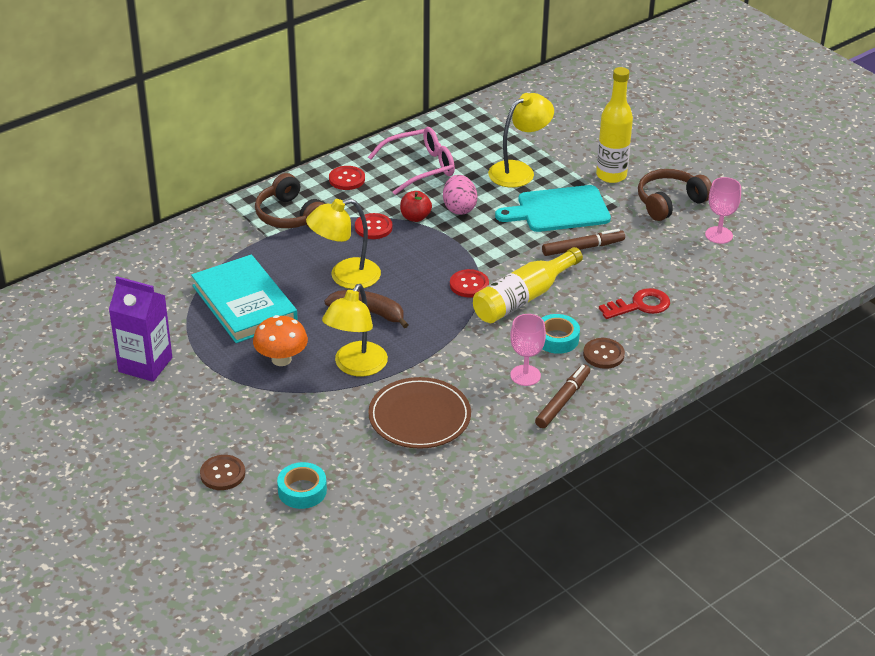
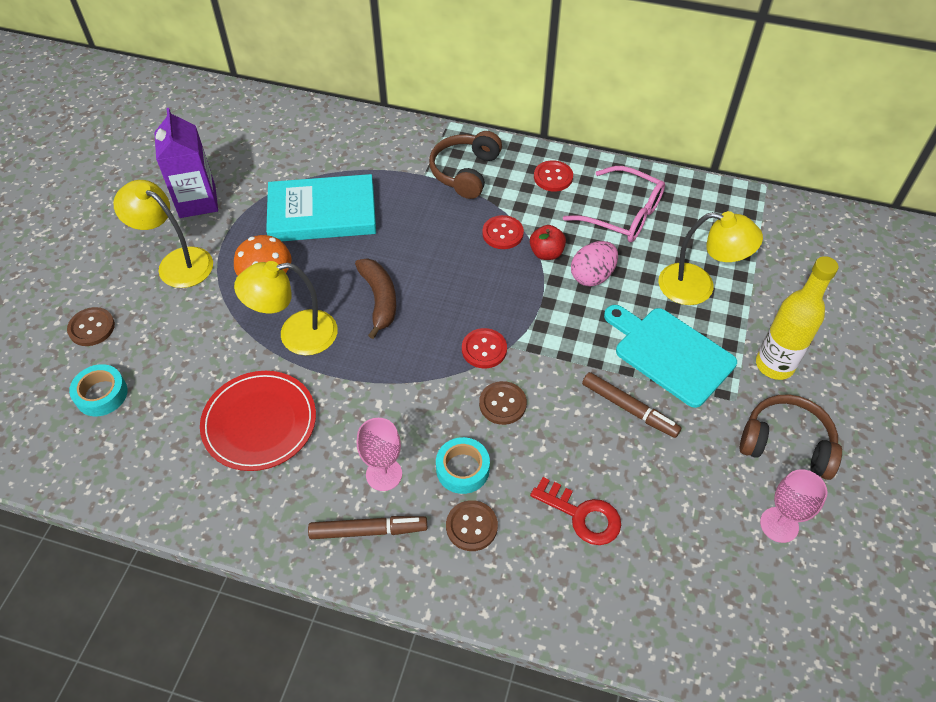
camera: 55 degrees right, 15 degrees up
(244, 303) = (322, 213): turquoise book -> turquoise book turned 60 degrees clockwise
(345, 277) = (415, 255): yellow lamp -> yellow lamp (177, 262)
(419, 417) = (259, 422): brown plate -> red plate
(523, 298) = (502, 404): yellow bottle -> brown button

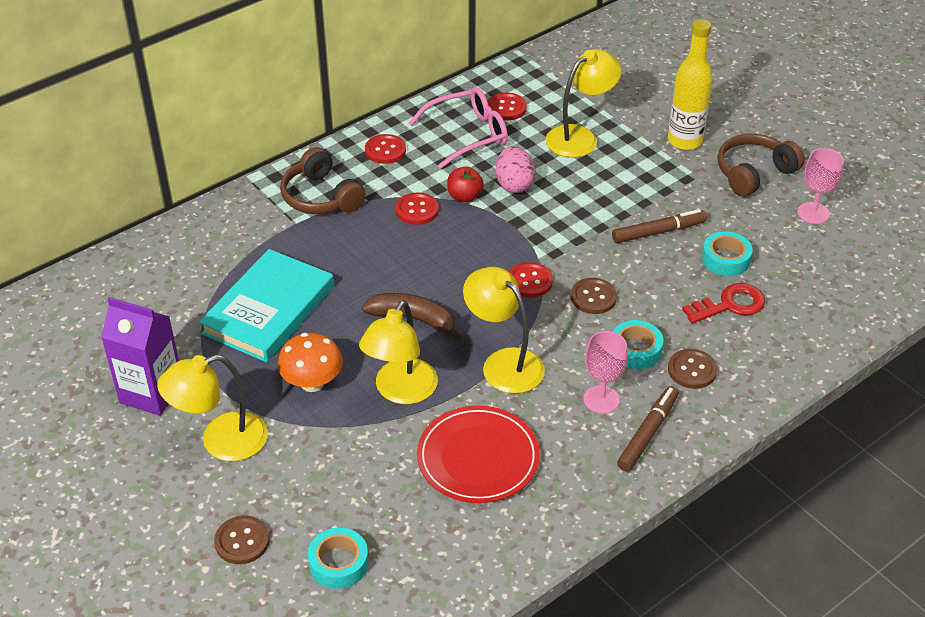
camera: 55 degrees left, 10 degrees down
(375, 383) = (504, 363): none -> yellow lamp
(641, 481) = (725, 259): none -> turquoise tape
(670, 353) = (628, 184): turquoise cutting board -> none
(682, 219) = (506, 108): none -> red button

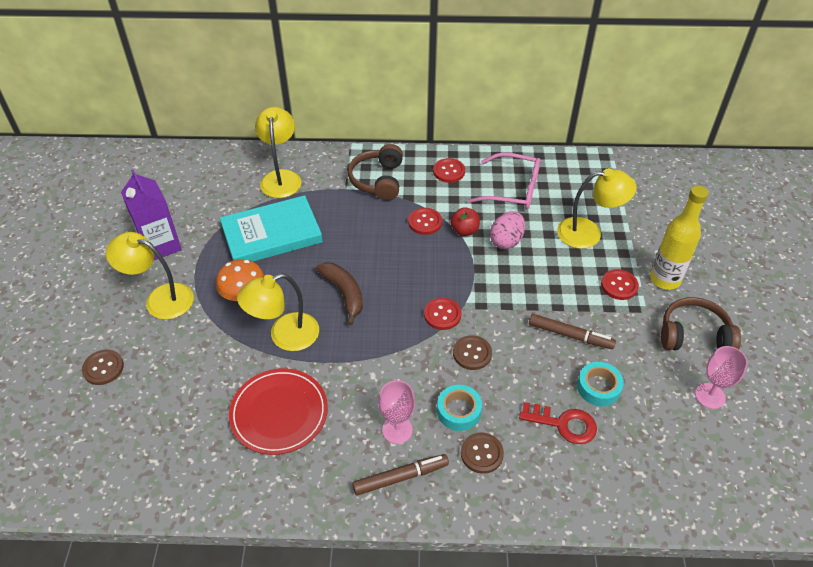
camera: 40 degrees right, 5 degrees up
(339, 563) = (132, 421): turquoise tape -> none
(504, 363) = (364, 360): yellow lamp -> yellow lamp (281, 177)
(506, 108) = (559, 185): red button -> red button (619, 285)

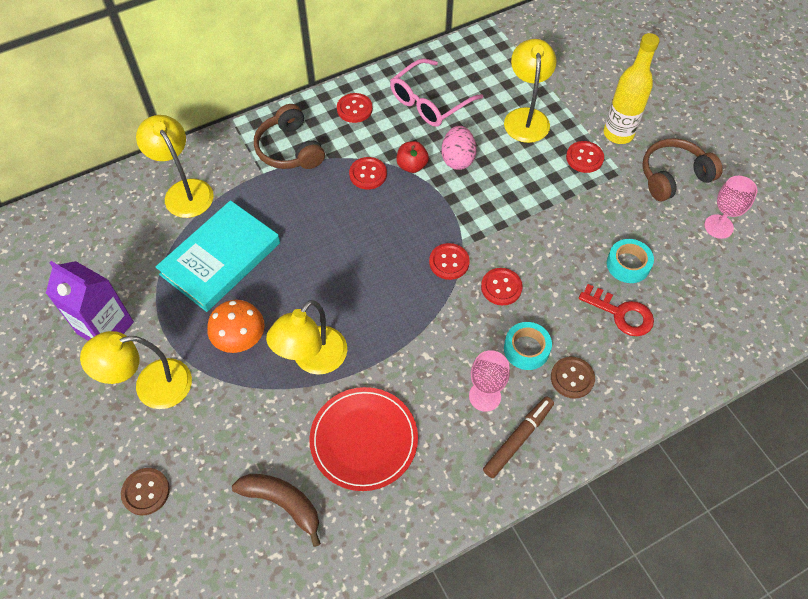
camera: 30 degrees left, 10 degrees up
(344, 293) = (340, 286): brown banana -> brown banana (283, 503)
(472, 353) = (501, 287): brown button -> red button
(513, 190) = (429, 102): pink glasses -> pink glasses turned 150 degrees clockwise
(563, 424) = (621, 313): red key -> red key turned 45 degrees clockwise
(570, 335) = (574, 227): brown marker -> none
(588, 233) = (526, 117): yellow lamp -> yellow lamp turned 60 degrees counterclockwise

